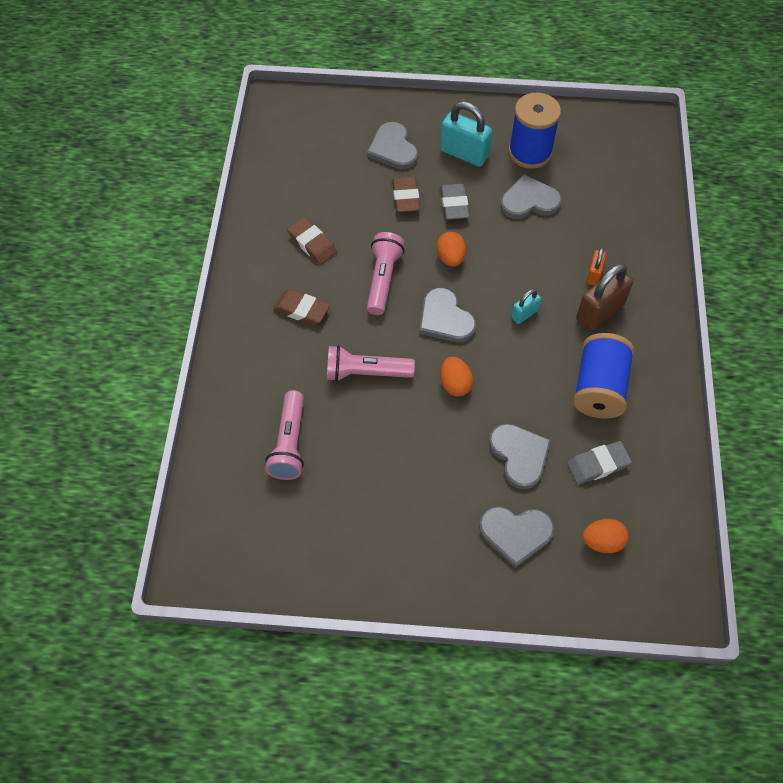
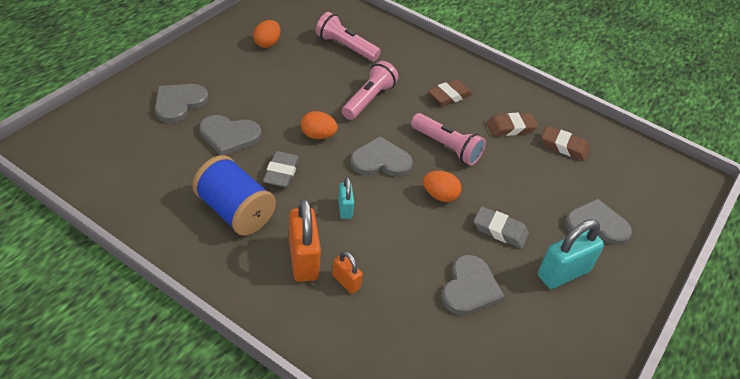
camera: 115 degrees right, 15 degrees down
(406, 197) = (528, 203): brown eraser -> brown eraser (564, 146)
(530, 152) = (536, 329): blue spool -> none
(598, 465) = (177, 170): grey eraser -> grey eraser (281, 172)
(600, 312) = (303, 259): brown padlock -> orange padlock
(602, 542) = (124, 138): orange egg -> orange egg (267, 43)

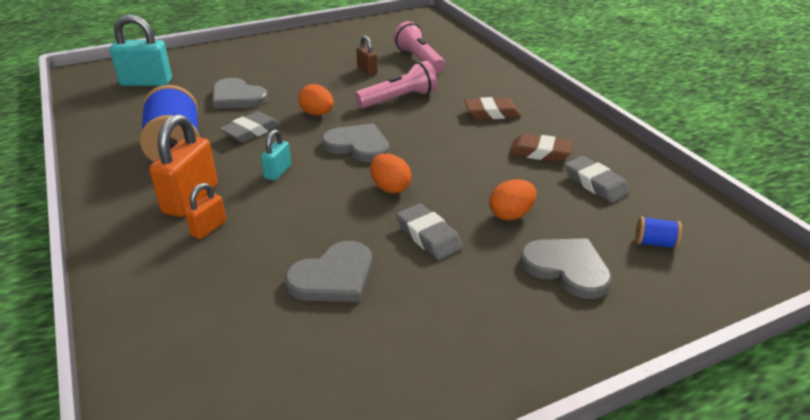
camera: 35 degrees right, 10 degrees down
(179, 103) = (223, 69): grey heart -> none
(267, 43) = (346, 45): orange egg -> orange egg (511, 214)
(313, 72) = (367, 70): none -> brown padlock
(346, 282) = (209, 228): orange padlock -> orange padlock turned 45 degrees clockwise
(446, 147) = (443, 151): pink flashlight -> none
(563, 273) = (468, 301): turquoise padlock -> turquoise padlock (146, 82)
(564, 146) = (595, 183): brown eraser -> grey eraser
(628, 186) = (655, 243): none -> blue spool

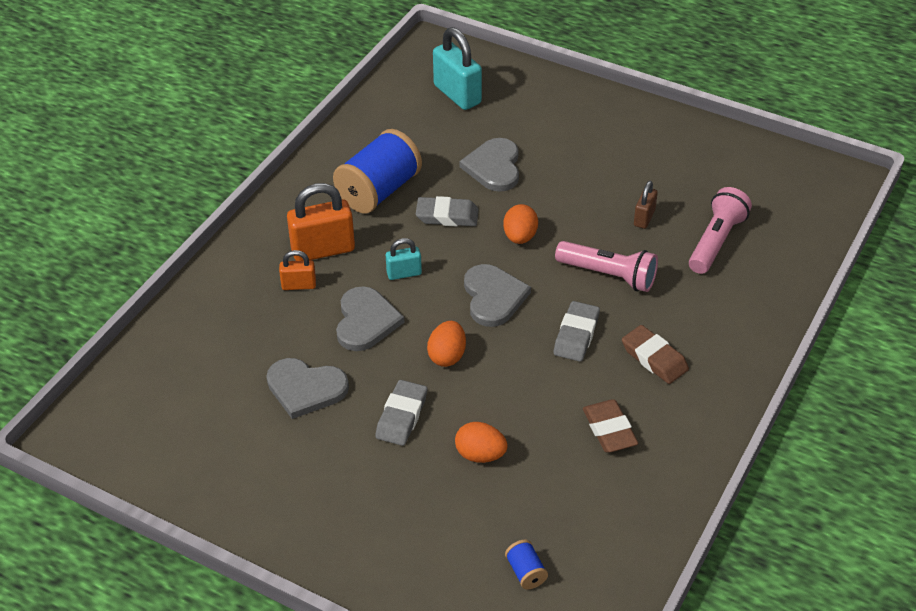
camera: 55 degrees right, 10 degrees up
(567, 268) = (435, 524): grey heart -> grey heart (366, 321)
(595, 183) = (590, 494): grey eraser -> grey eraser (576, 335)

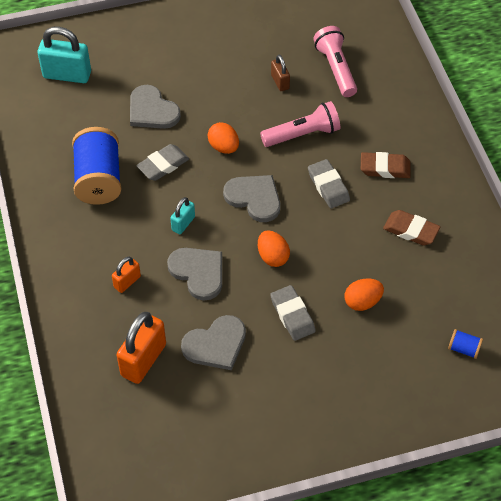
camera: 45 degrees left, 10 degrees up
(323, 250) = (113, 246): orange padlock -> orange padlock (143, 360)

